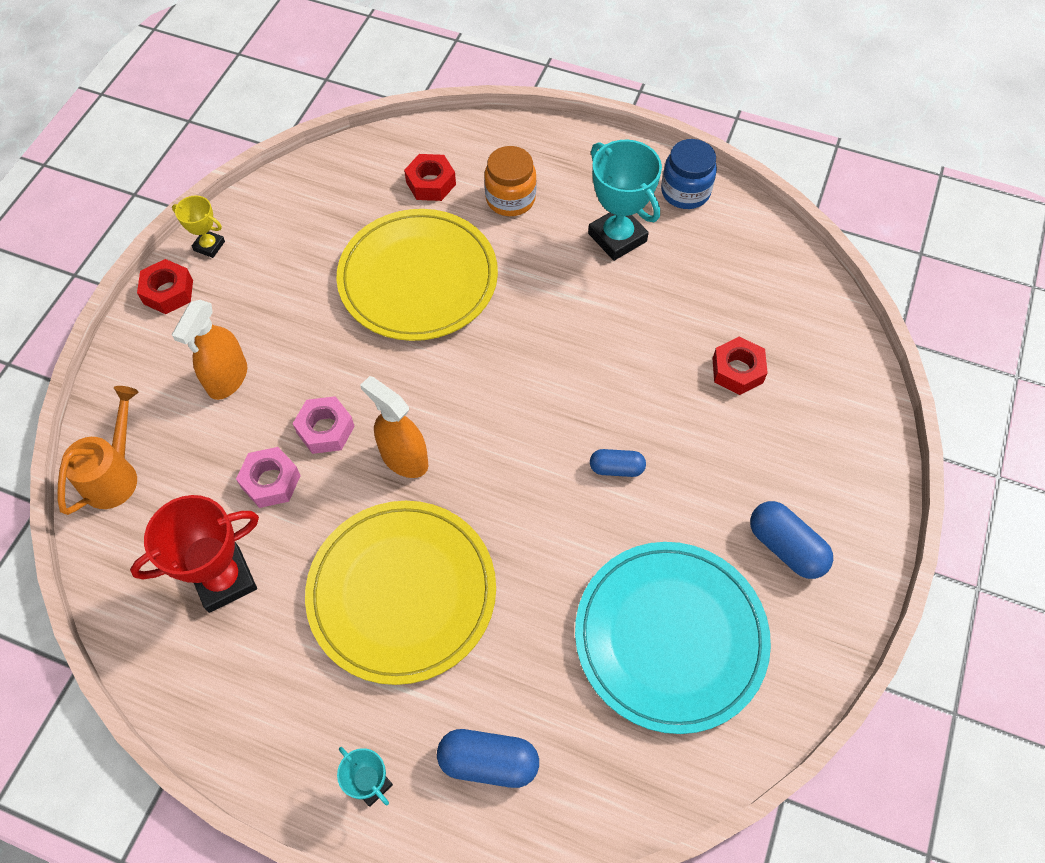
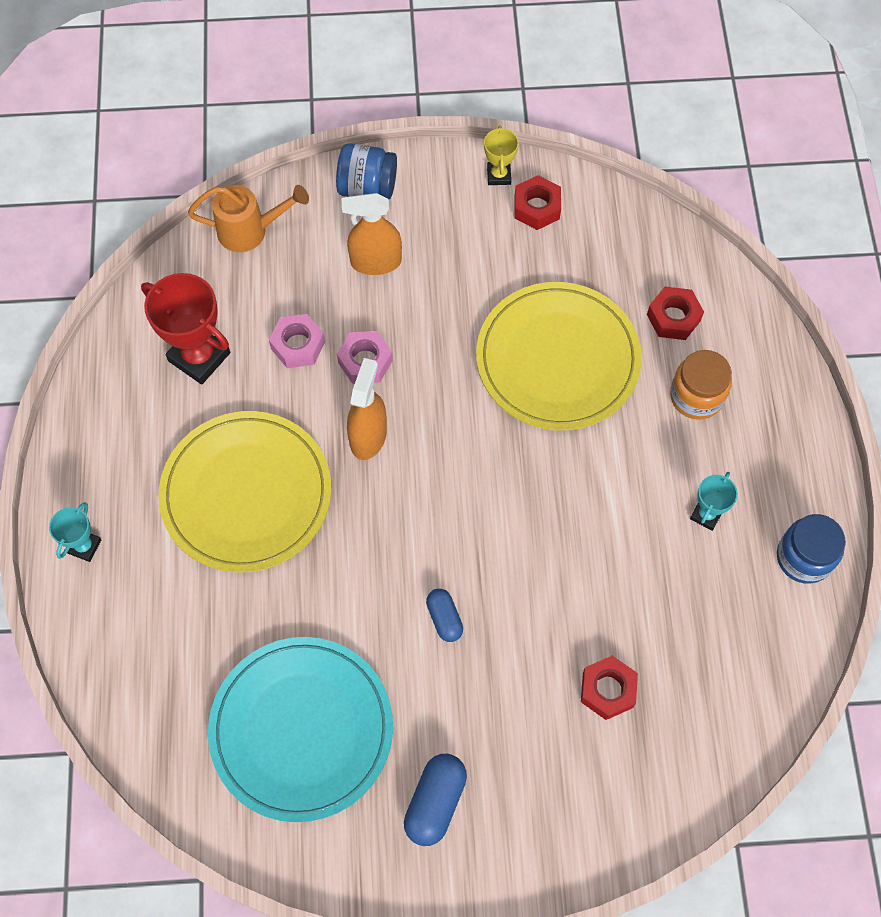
camera: 65 degrees right, 5 degrees up
(143, 353) = (367, 187): none -> blue jar
(168, 292) = (435, 171): red nut -> red nut (537, 207)
(488, 761) = (135, 625): blue capsule -> none
(617, 237) = (706, 514): turquoise trophy -> turquoise trophy, size x0.54

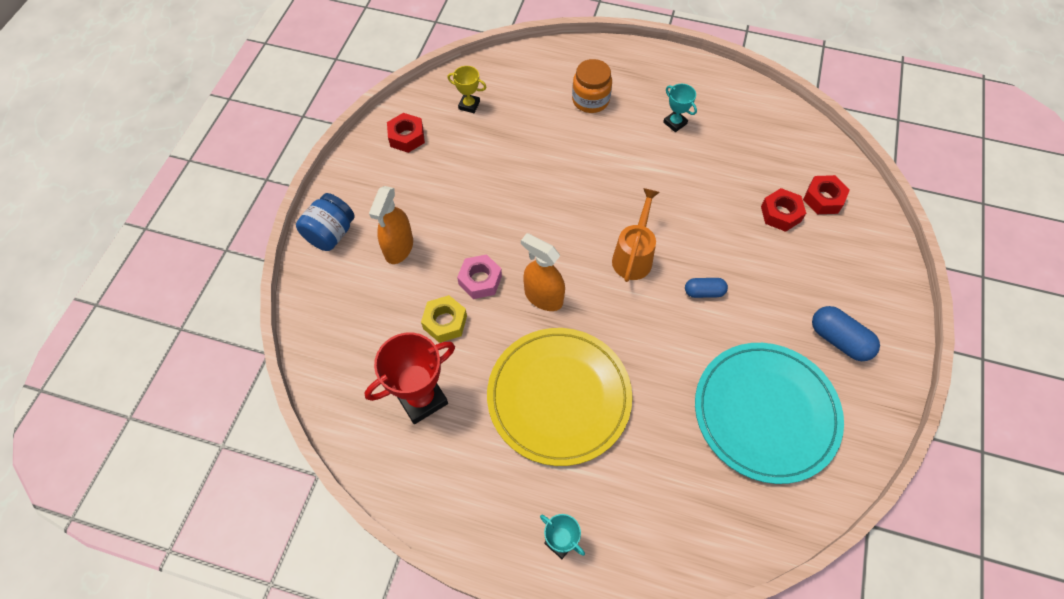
camera: 70 degrees left, 5 degrees down
(250, 231) = (324, 327): orange watering can -> orange watering can (633, 256)
(298, 345) = (445, 322): pink nut -> yellow nut
(499, 175) = (368, 150): yellow trophy -> yellow trophy (469, 105)
(557, 359) = (531, 163): yellow plate -> none
(673, 317) = (528, 92): red nut -> red nut (823, 199)
(804, 557) = (719, 86): blue jar -> none

